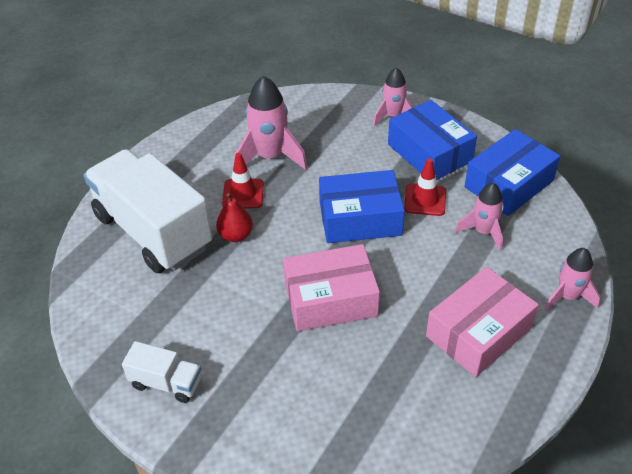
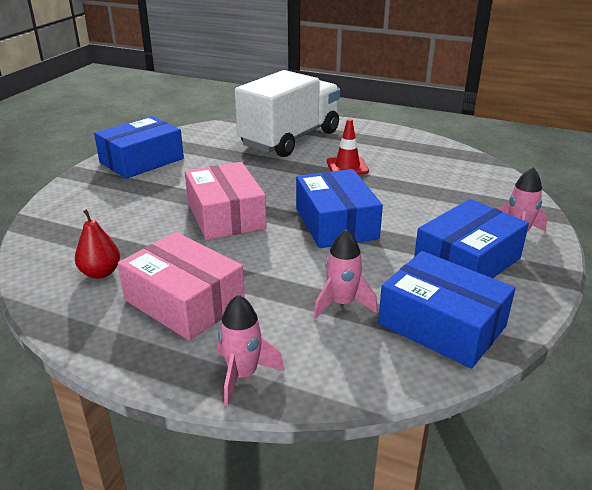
camera: 80 degrees right, 15 degrees down
(166, 383) = (141, 160): white truck -> blue box
(236, 235) = (295, 168): red pear -> red pear (101, 273)
(270, 157) = (403, 173): pink rocket -> none
(425, 200) = (381, 261): red traffic cone -> none

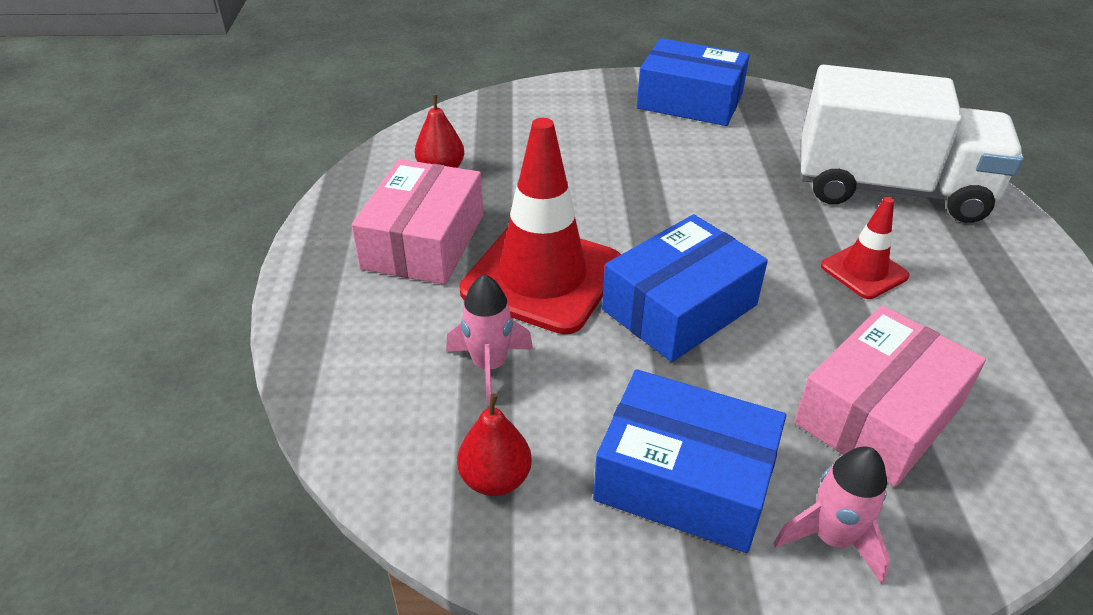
camera: 65 degrees right, 10 degrees up
(225, 215) = (618, 207): pink box -> pink box (878, 414)
(243, 375) = (322, 326): pink rocket -> none
(270, 261) = (542, 277): none -> red traffic cone
(441, 325) = (495, 479): blue box -> red pear

